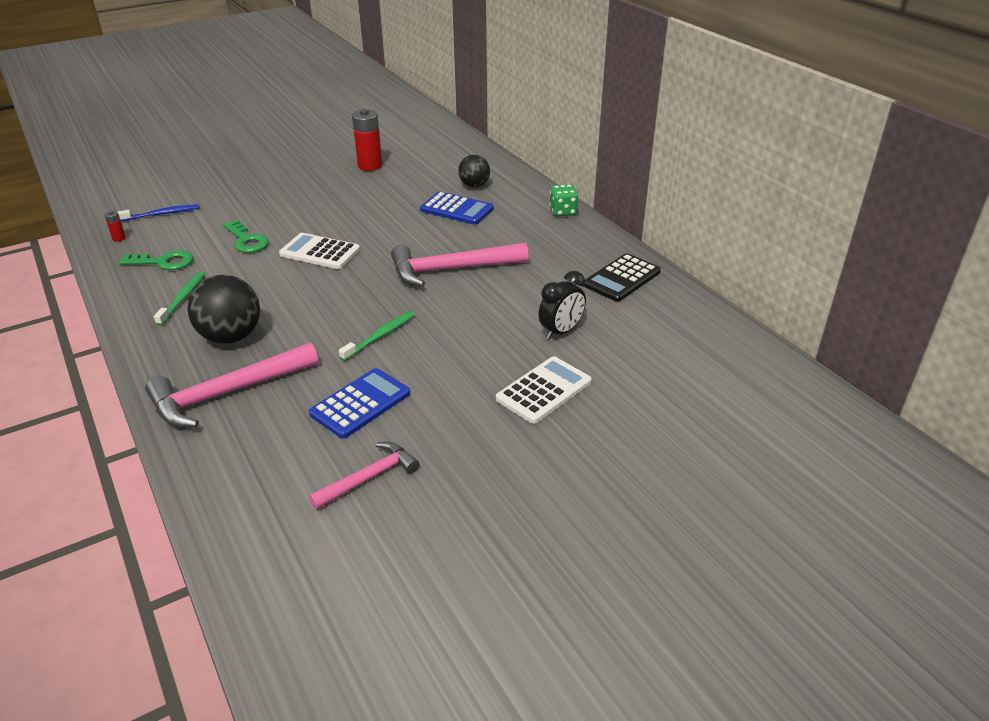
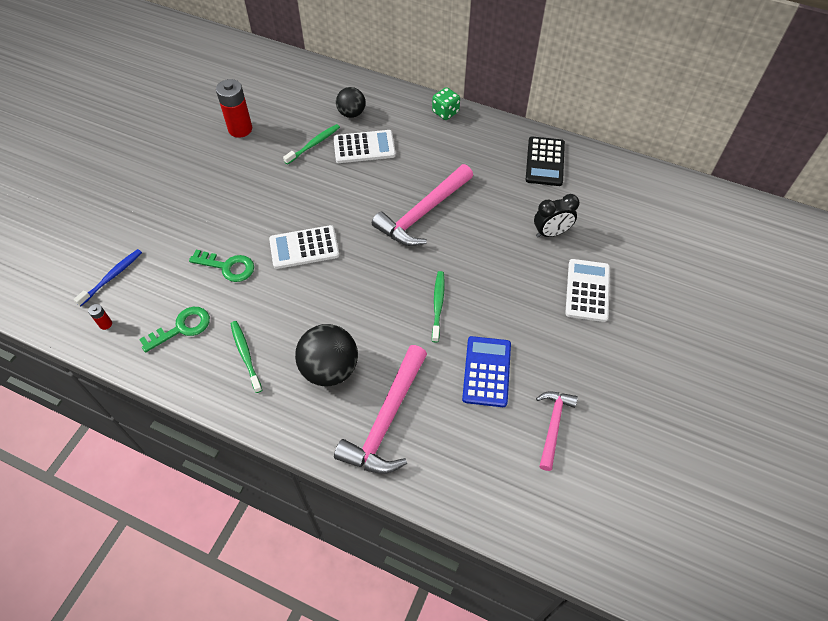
camera: 35 degrees left, 20 degrees up
(416, 193) = (313, 144): none -> green toothbrush
(456, 209) = (364, 147): blue calculator -> white calculator
(561, 331) = (551, 233): black clock -> black clock turned 60 degrees clockwise

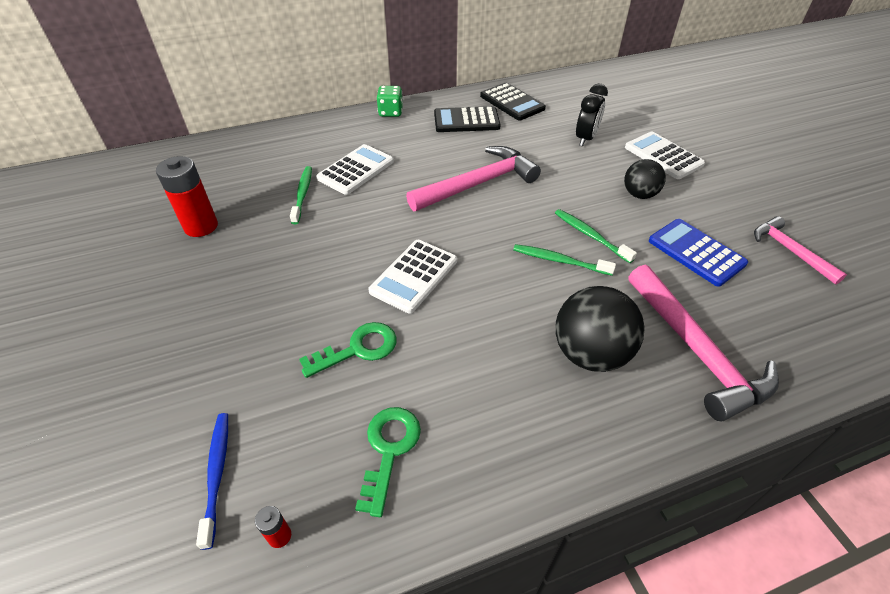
camera: 45 degrees left, 10 degrees down
(246, 355) = (498, 413): green toothbrush -> green toothbrush (560, 261)
(351, 113) = (307, 154): black ball -> black ball (639, 194)
(423, 213) = (478, 184): pink hammer -> pink hammer turned 120 degrees counterclockwise
(487, 155) = (466, 120): none -> black calculator

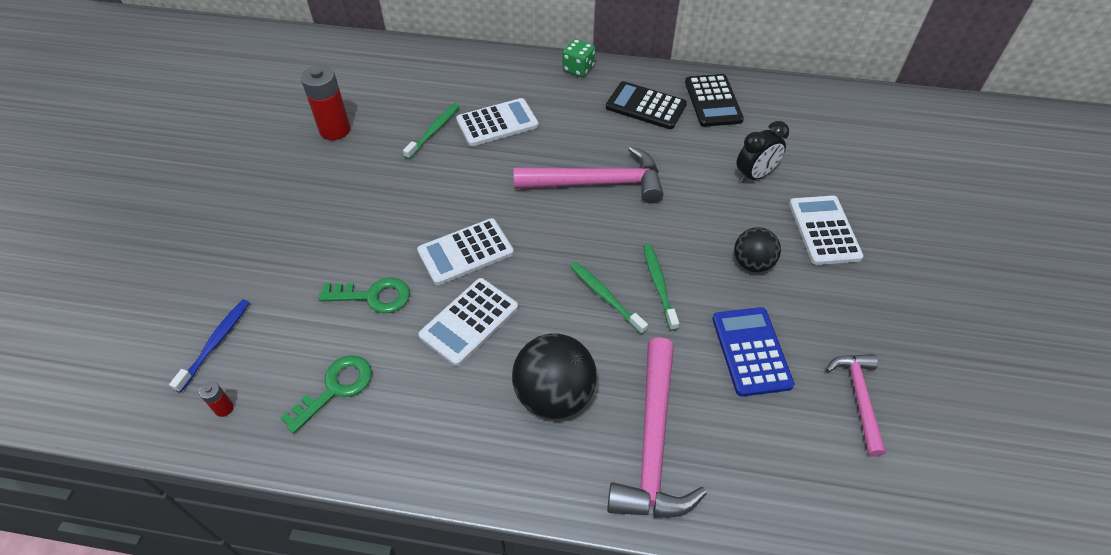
camera: 30 degrees right, 5 degrees up
(466, 329) = (469, 321): none -> white calculator

